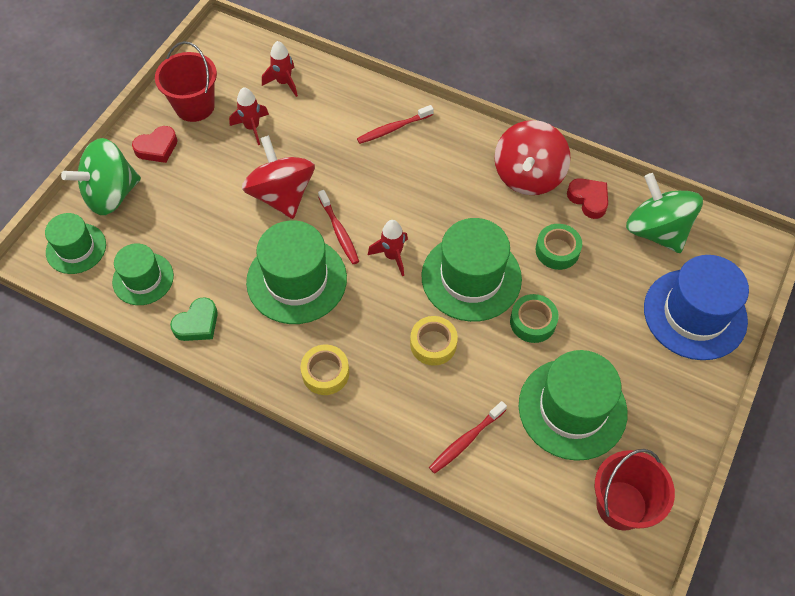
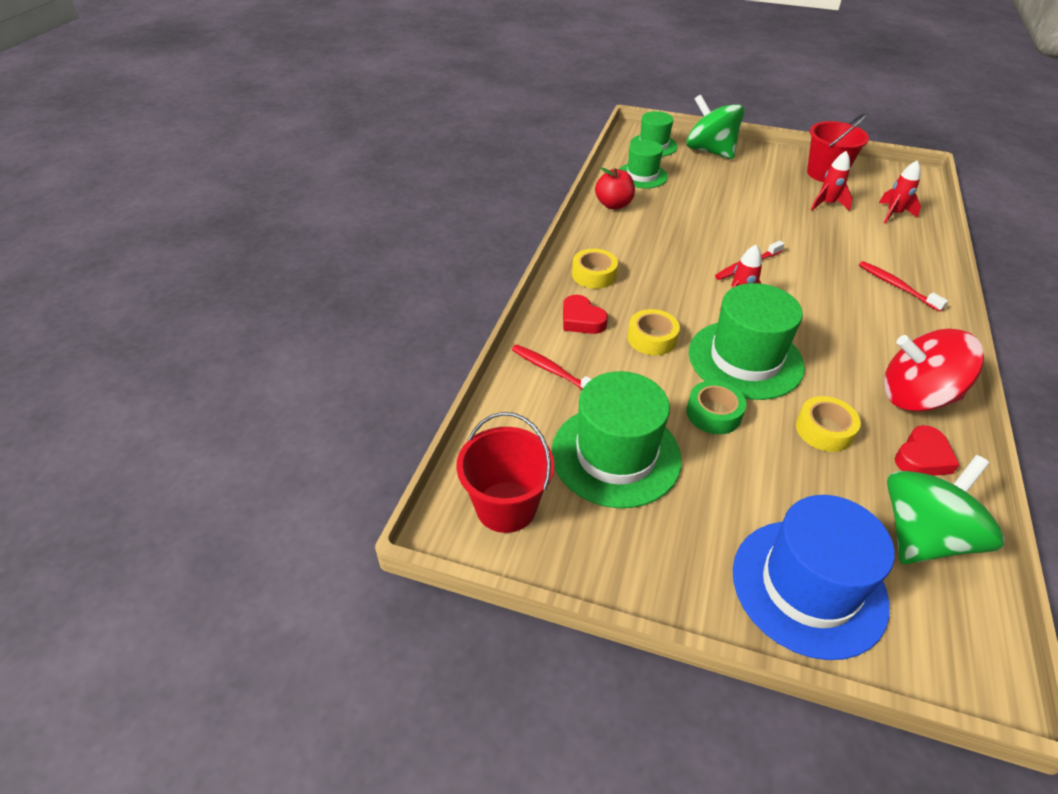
camera: 80 degrees right, 15 degrees down
(157, 148) = (768, 163): red heart -> red heart (581, 320)
(197, 324) = (613, 205): green heart -> red apple
(282, 195) = (765, 229): red spinning top -> none
(296, 280) = (680, 248): green hat -> none
(557, 250) = (824, 430): green tape -> yellow tape

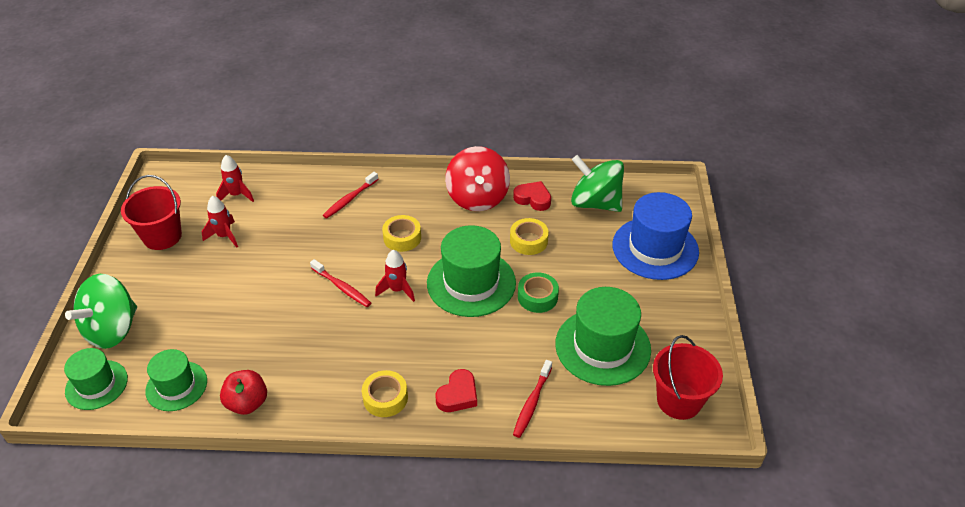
camera: 105 degrees left, 0 degrees up
(652, 338) = (466, 342): yellow tape -> yellow tape (402, 238)

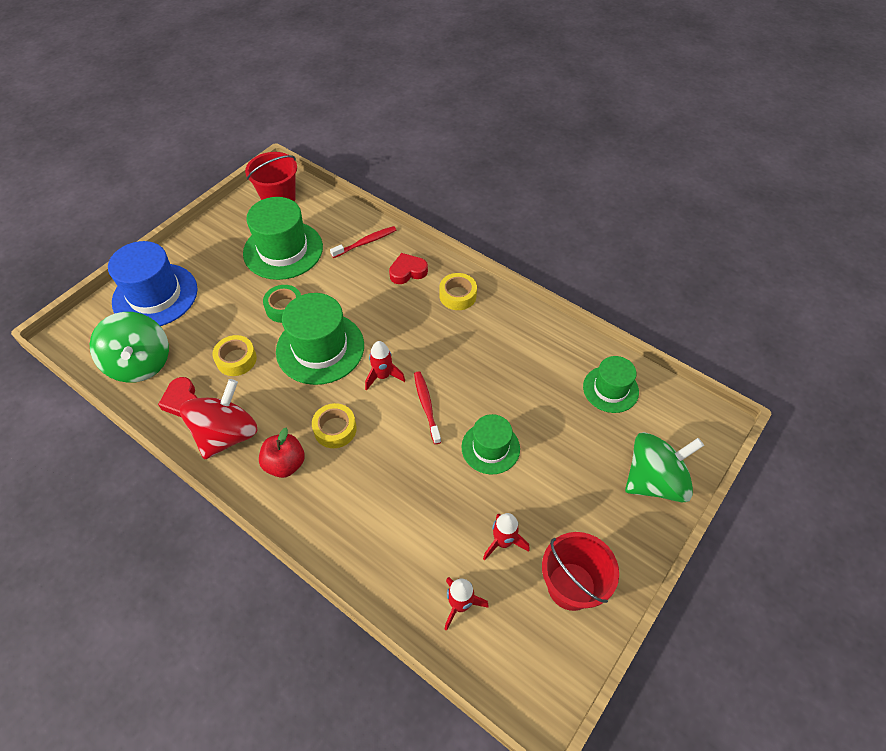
camera: 145 degrees left, 10 degrees up
(96, 385) = (679, 427): green hat -> green hat (490, 448)
(247, 403) = (559, 345): red apple -> red apple (285, 464)
(350, 199) = (345, 514): red toothbrush -> none

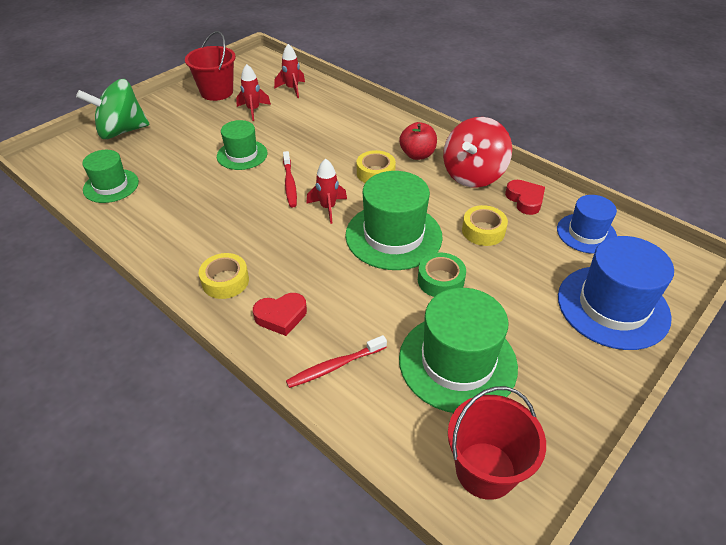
camera: 175 degrees left, 10 degrees down
(140, 363) = (586, 233): green spinning top -> blue hat

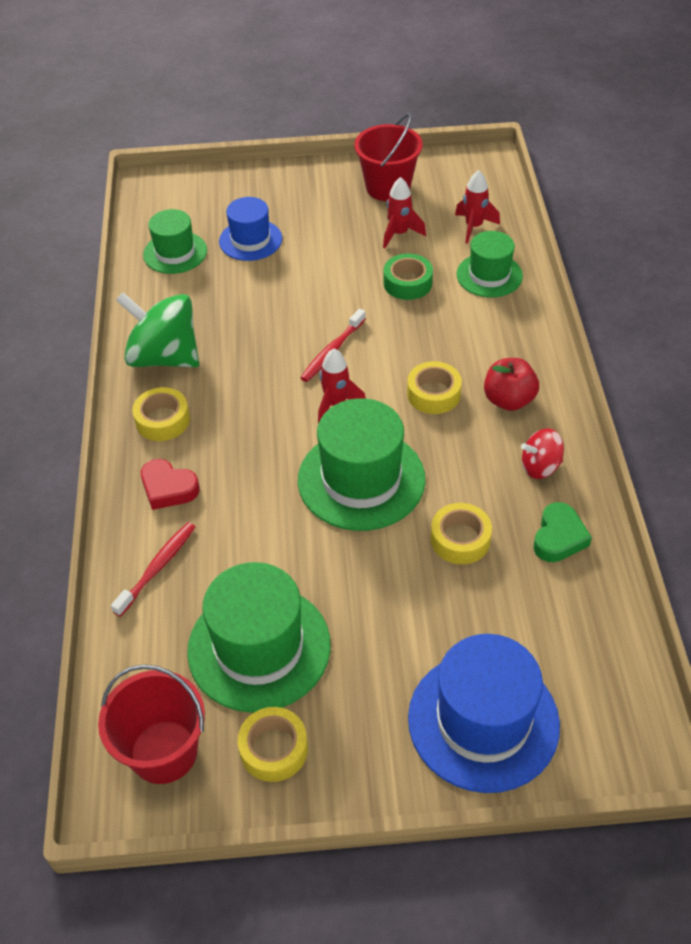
camera: 45 degrees right, 5 degrees up
(121, 131) = (246, 190): green spinning top -> green spinning top (164, 357)
(242, 155) = (325, 286): green hat -> green hat (489, 275)
(335, 366) = (157, 568): red toothbrush -> red toothbrush turned 105 degrees clockwise
(440, 280) = (346, 559): green tape -> green tape (407, 283)
(473, 175) = (540, 466): red spinning top -> red spinning top, size x0.52
(525, 200) = (559, 537): red heart -> green heart
(541, 410) = (274, 749): none -> yellow tape
(586, 233) = (574, 626): blue hat -> blue hat (250, 240)

